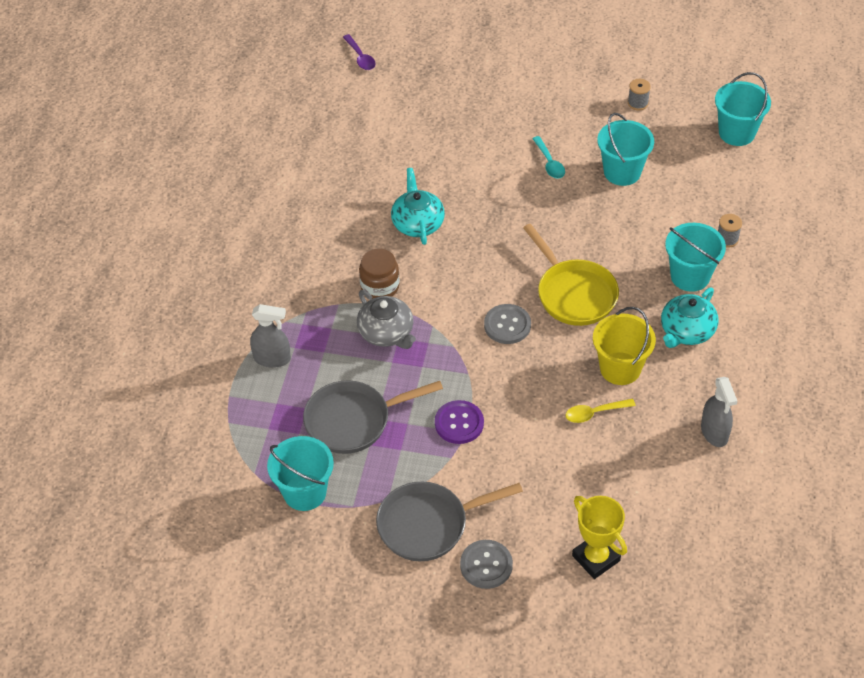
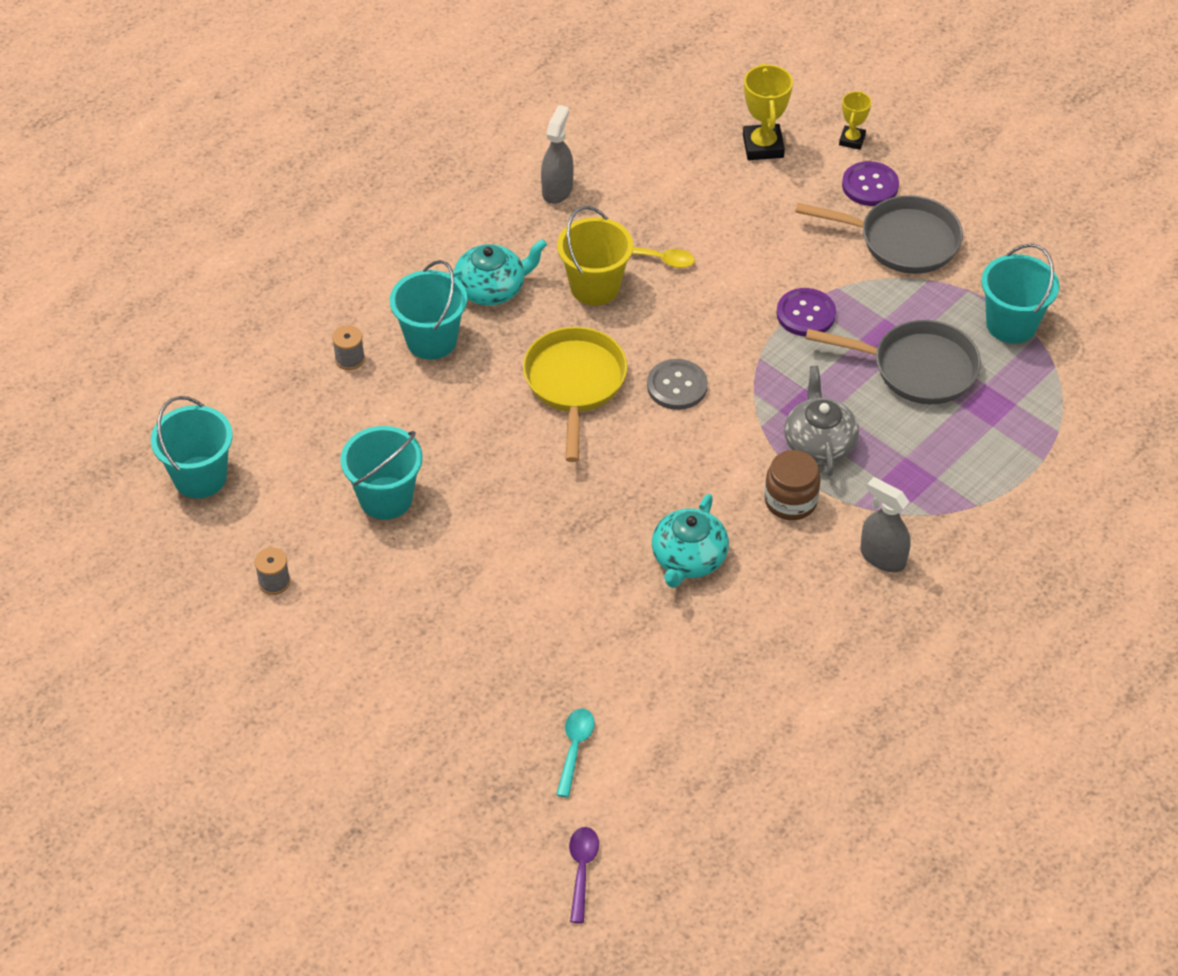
camera: 150 degrees left, 0 degrees up
(272, 358) = (970, 477): grey spray bottle -> grey spray bottle (882, 557)
(486, 565) = (870, 185): grey button -> purple button
(530, 605) = (852, 140): none -> yellow trophy
(549, 163) = (461, 556): turquoise spoon -> turquoise spoon (574, 748)

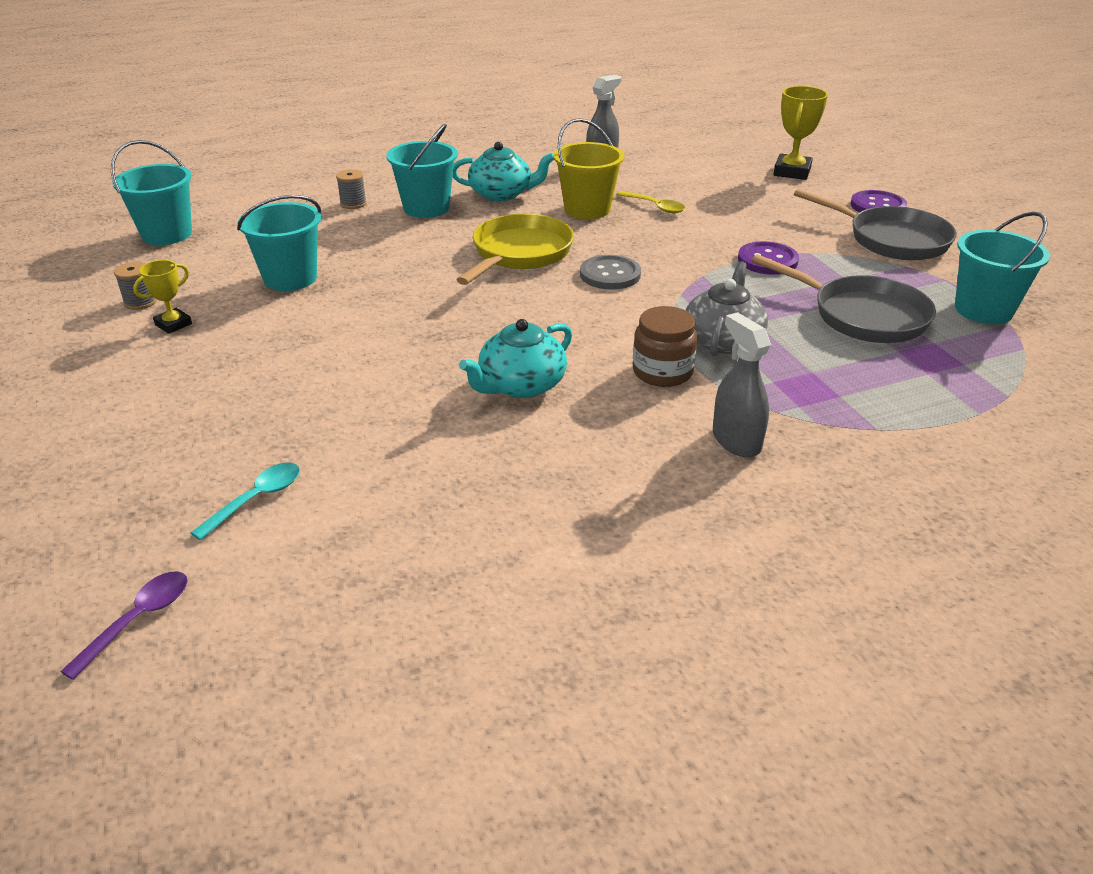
camera: 25 degrees right, 15 degrees down
(852, 140) = (875, 182): yellow trophy -> yellow trophy (173, 324)

